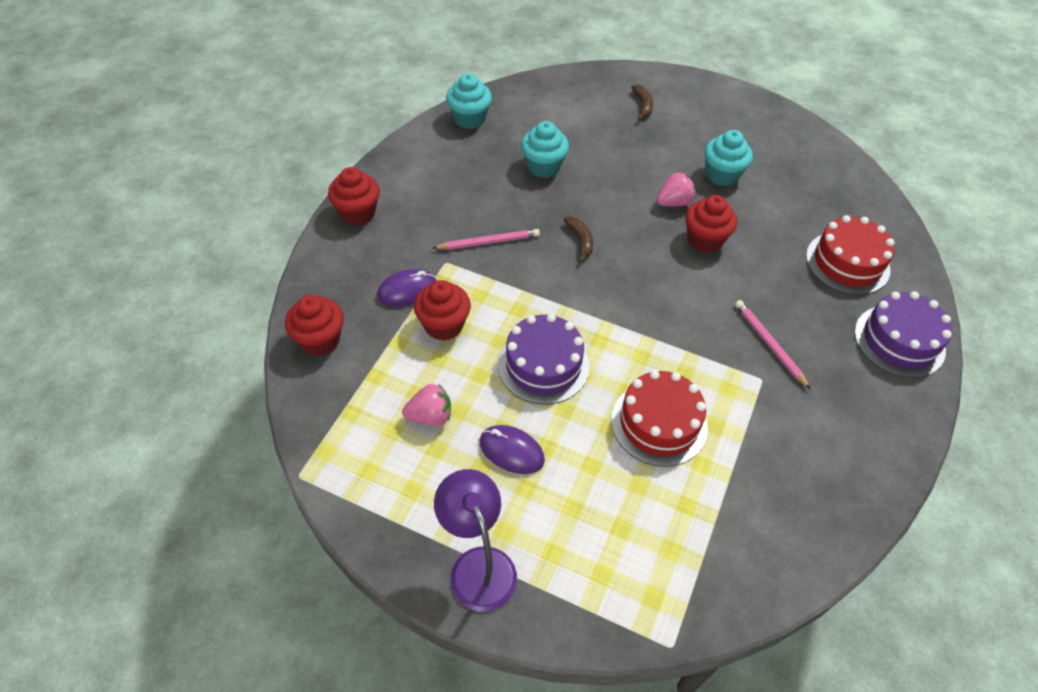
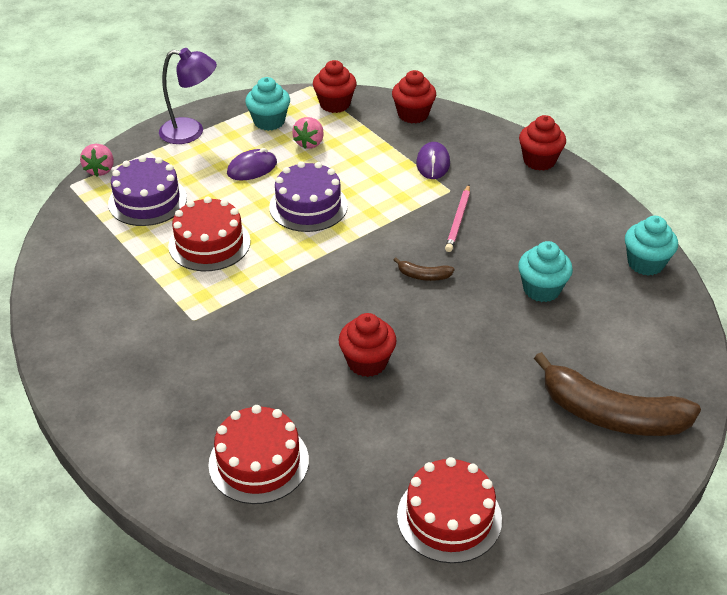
camera: 120 degrees right, 10 degrees down
(443, 325) = (384, 171): red cupcake -> red cupcake (335, 104)
(643, 105) = (611, 414): brown banana -> brown banana, size x2.40
(674, 202) = (433, 364): pink strawberry -> pink strawberry (100, 170)
(722, 175) = (451, 426): turquoise cupcake -> turquoise cupcake (269, 121)
(769, 344) = (219, 343): pink pencil -> none
(791, 154) = (449, 517): none -> red cake
(899, 341) = (145, 440): purple cake -> purple cake (147, 200)

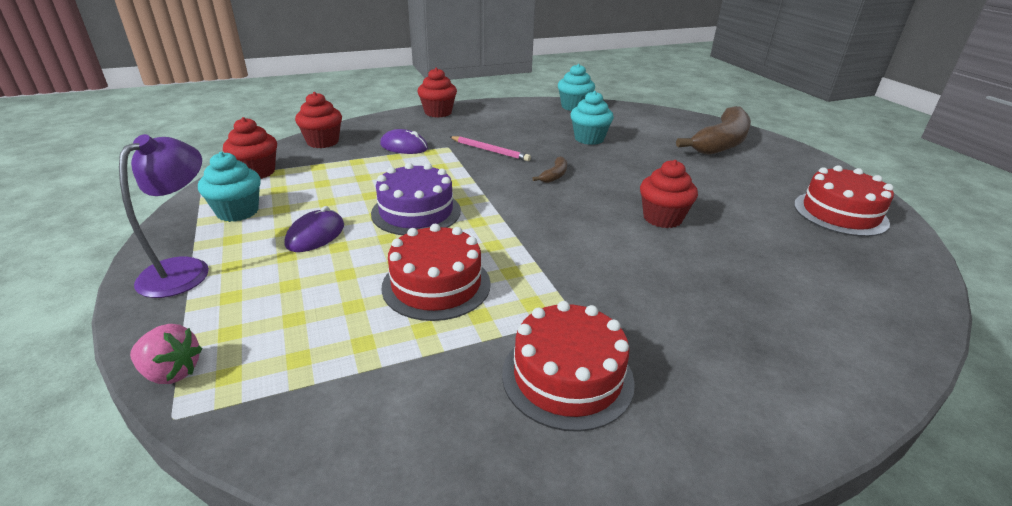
camera: 75 degrees left, 10 degrees down
(147, 200) = (302, 328): purple cake -> none
(252, 168) = (315, 235): purple mouse -> purple mouse turned 45 degrees clockwise
(258, 462) = (806, 299): red cake -> red cake (567, 377)
(309, 143) = (308, 195): pink strawberry -> none

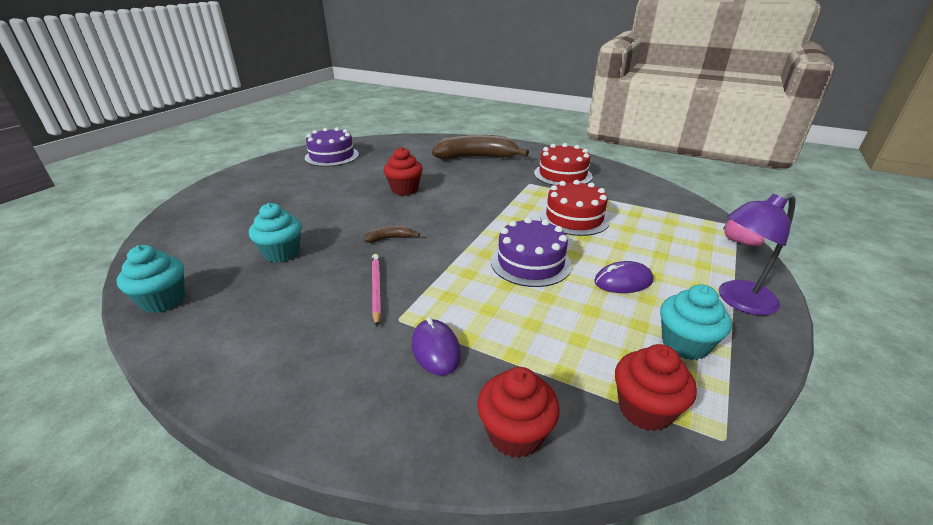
camera: 130 degrees left, 0 degrees up
(438, 112) = (283, 405): red cupcake -> none
(721, 143) = (234, 201): brown banana -> brown banana (476, 157)
(840, 213) = (332, 156): red cake -> purple cake

